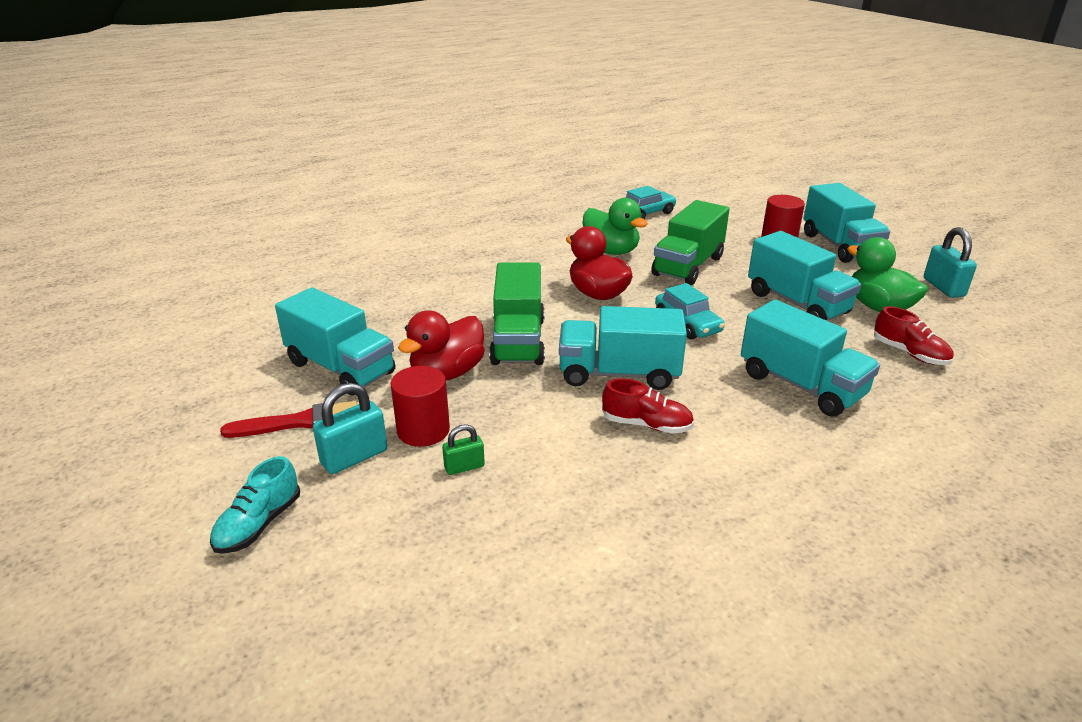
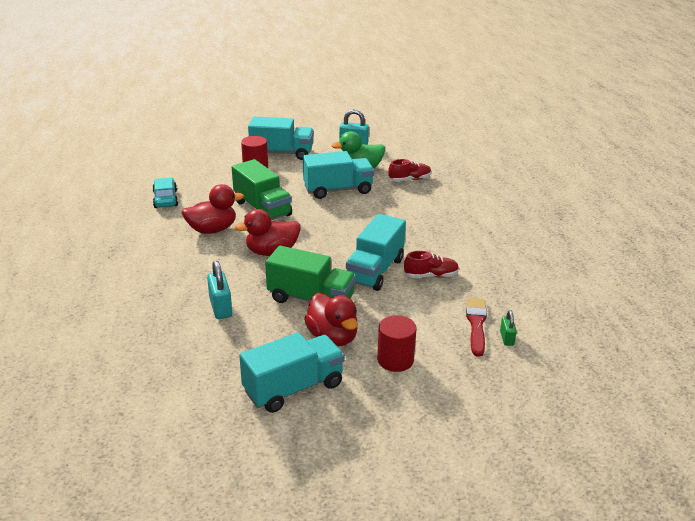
camera: 70 degrees left, 0 degrees up
(259, 524) = (463, 446): turquoise shoe -> none
(299, 422) = (356, 417): red brush -> red brush (476, 324)
(354, 457) = (410, 394): turquoise padlock -> turquoise padlock (220, 308)
(464, 467) = (440, 350): green padlock -> green padlock (506, 338)
(611, 251) = (212, 230): green duck -> red duck
(646, 424) = (431, 275): red shoe -> red shoe turned 45 degrees clockwise
(687, 324) = (335, 231): turquoise car -> none
(801, 385) = (420, 218): turquoise truck -> none

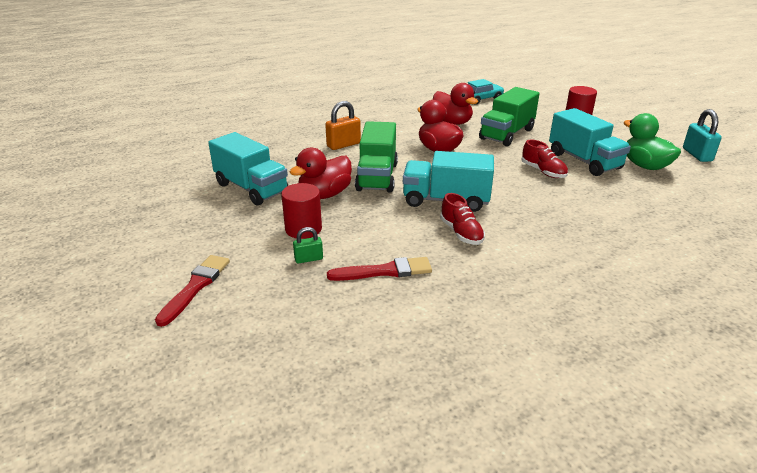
camera: 75 degrees right, 0 degrees up
(220, 308) = (343, 145): turquoise padlock -> orange padlock
(282, 153) = (622, 125): turquoise truck -> none
(409, 179) = (663, 196): red shoe -> red shoe (543, 171)
(477, 439) = (195, 287): none -> red brush
(506, 338) = (368, 295): green padlock -> green padlock (308, 259)

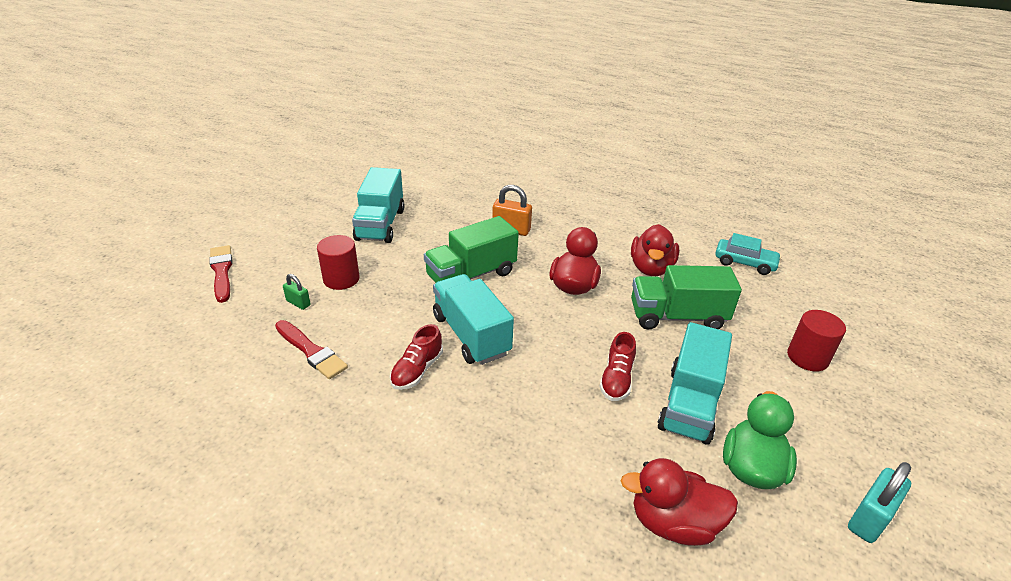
camera: 50 degrees right, 5 degrees up
(195, 287) = (222, 271): red brush -> red brush turned 90 degrees counterclockwise
(324, 194) = (408, 263): red duck -> red duck (673, 523)

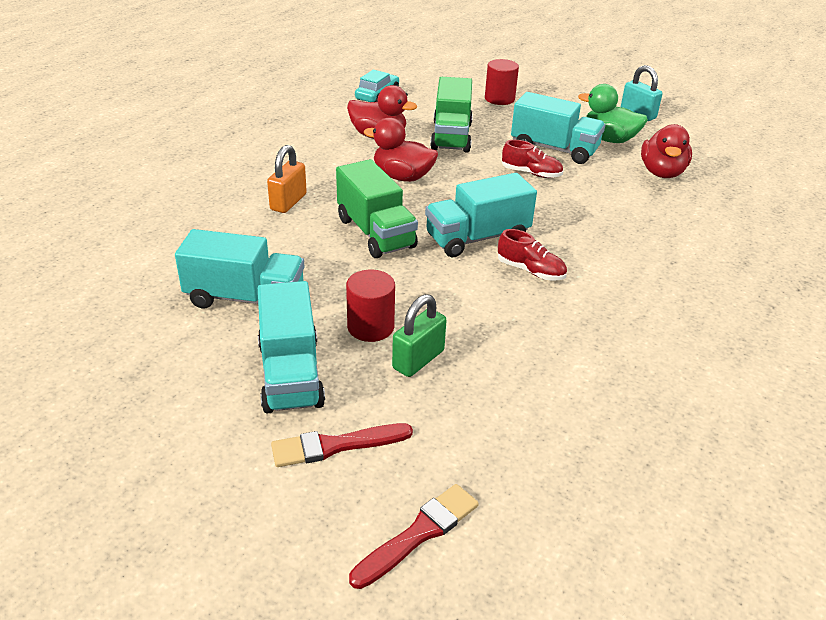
camera: 85 degrees left, 0 degrees up
(295, 249) = (290, 374): none -> turquoise truck
(298, 303) = (418, 360): green padlock -> green padlock, size x1.69
(311, 351) = (507, 342): red brush -> red brush (419, 534)

